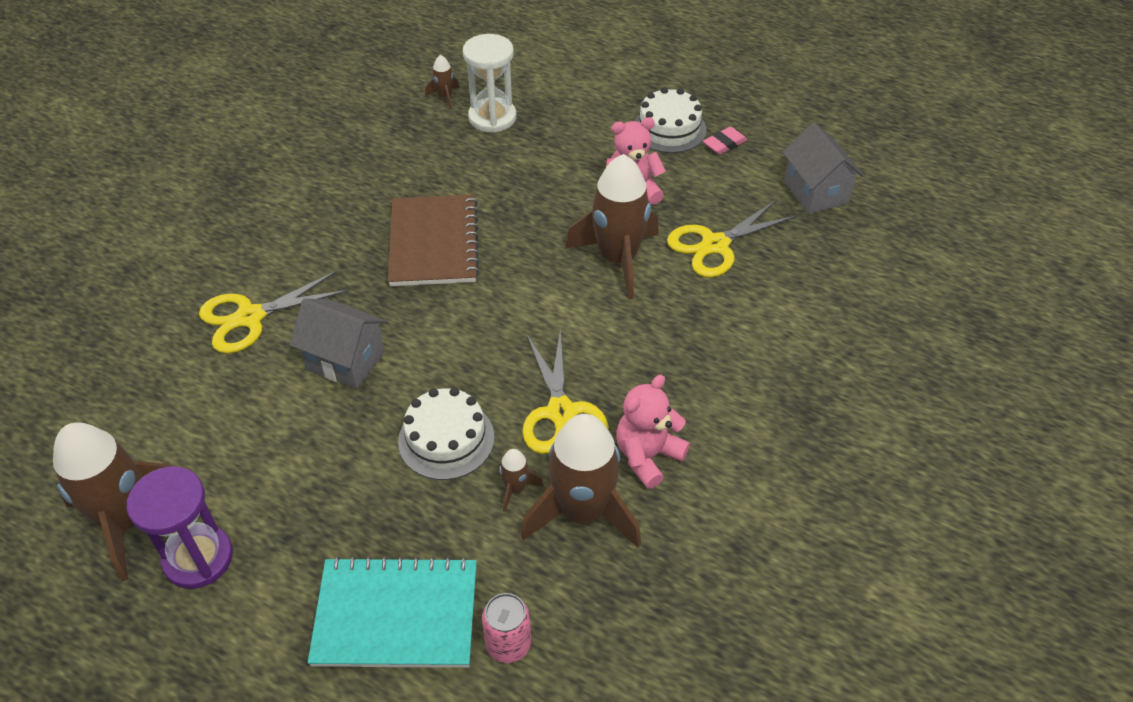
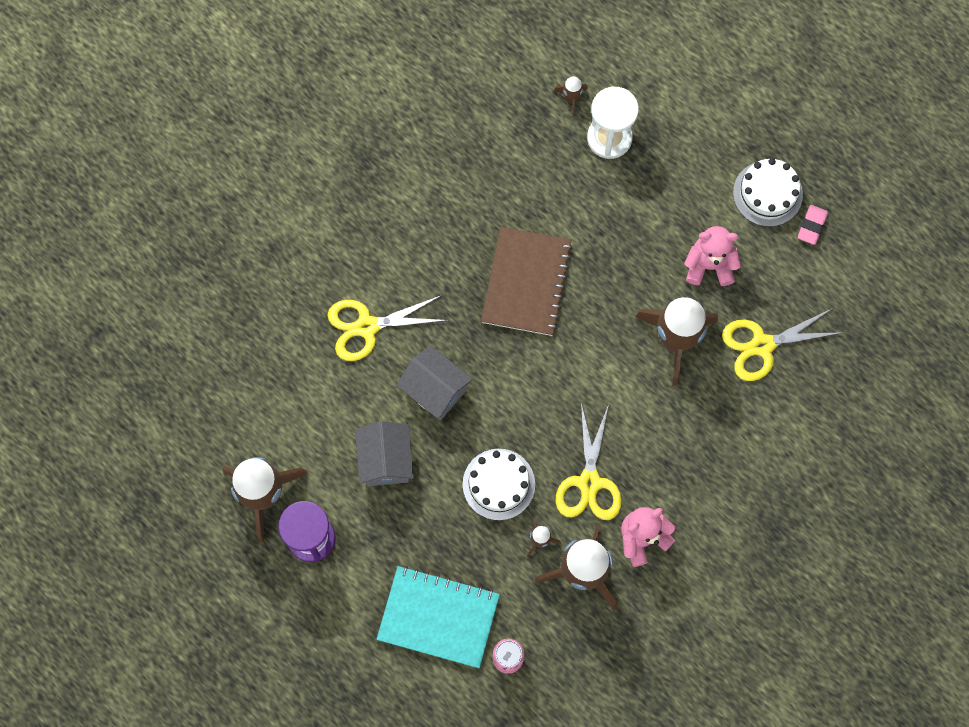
camera: 15 degrees right, 25 degrees up
(724, 144) = (812, 226): pink eraser -> pink eraser turned 45 degrees counterclockwise
(815, 192) = (871, 306): grey house -> grey house (386, 460)

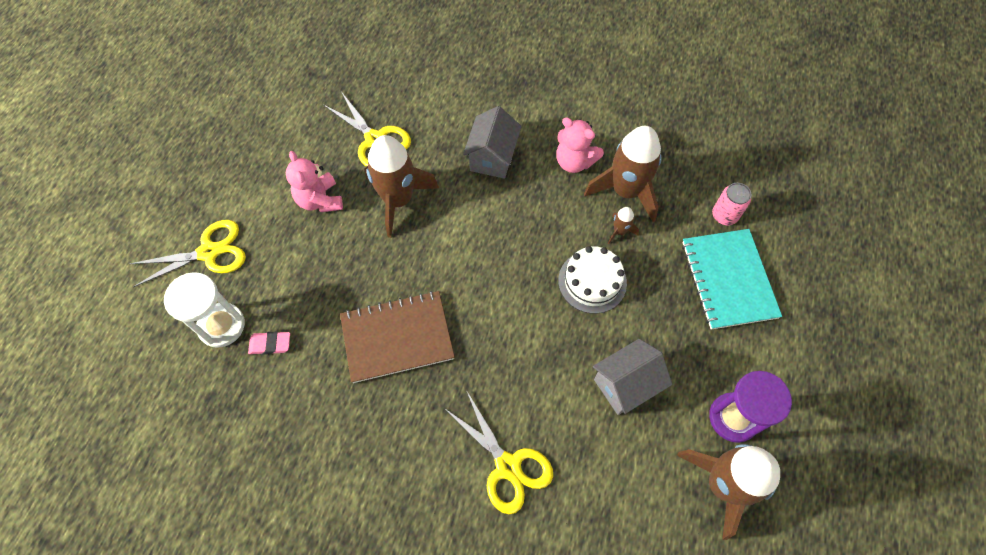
camera: 115 degrees left, 10 degrees down
(435, 390) = (537, 371): grey house -> grey house (492, 158)
(571, 98) = (188, 377): brown rocket -> none
(589, 482) = (552, 215): yellow scissors -> yellow scissors (209, 252)
(767, 193) = (236, 182): white cake -> none
(812, 226) = (255, 142): pink eraser -> pink eraser (270, 344)

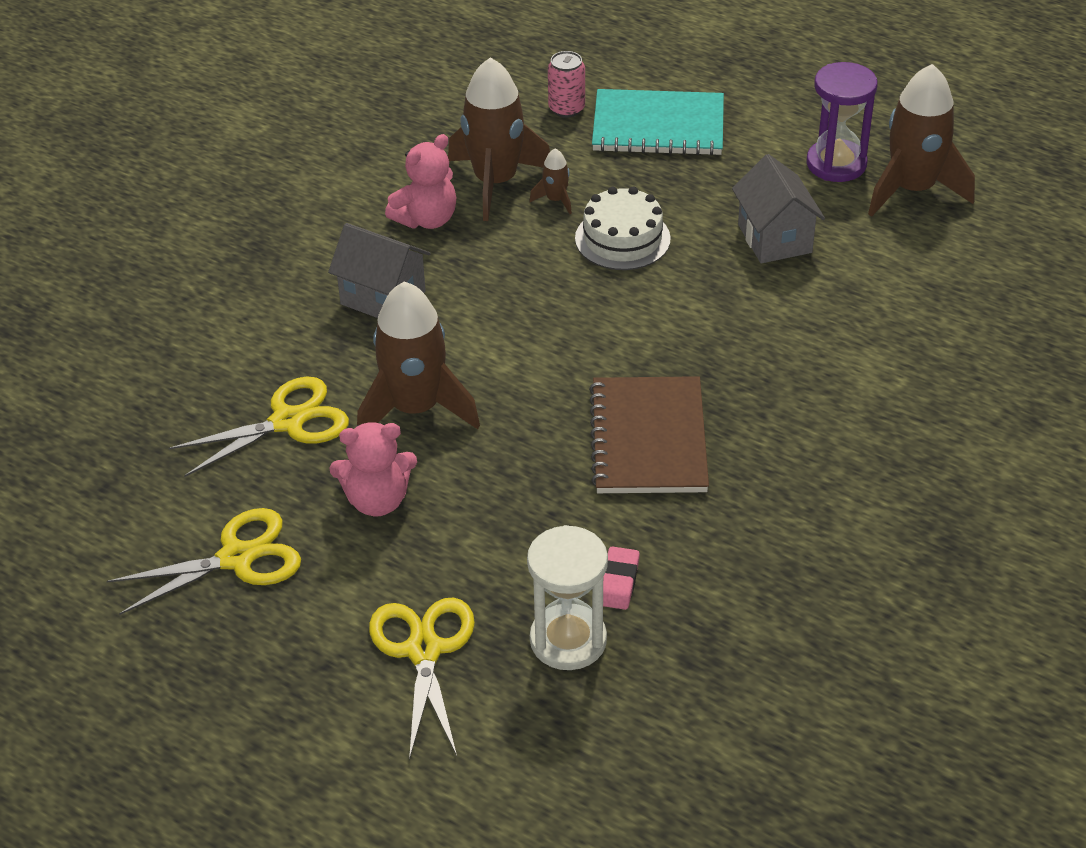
camera: 75 degrees left, 20 degrees down
(508, 466) = (857, 358): yellow scissors -> yellow scissors (236, 558)

